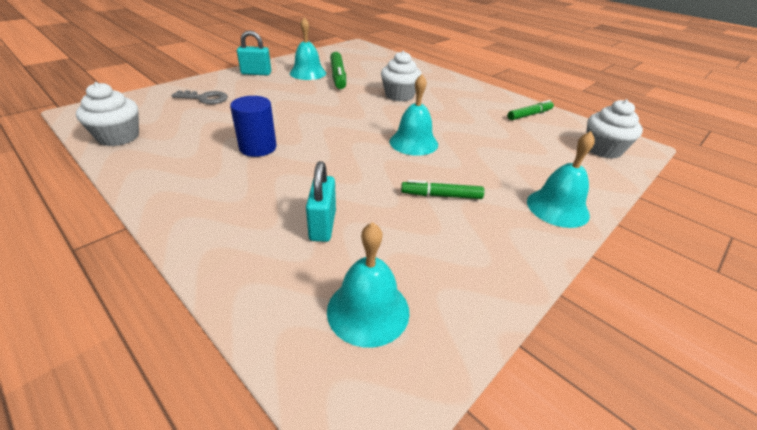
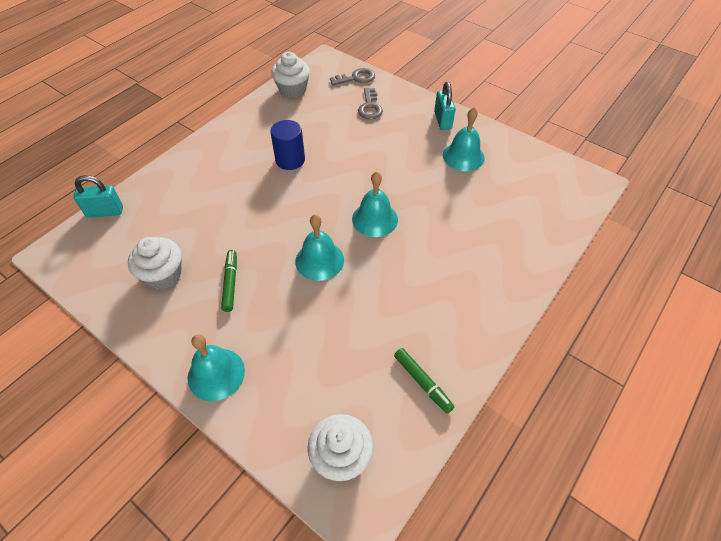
camera: 85 degrees right, 15 degrees up
(145, 99) = (356, 78): none -> grey key
(322, 225) = (192, 215): turquoise padlock -> turquoise padlock (105, 212)
(338, 76) = (466, 182): green marker -> none
(368, 310) = (115, 248): turquoise bell -> turquoise bell (375, 219)
(399, 95) = (432, 241): white cupcake -> white cupcake (163, 275)

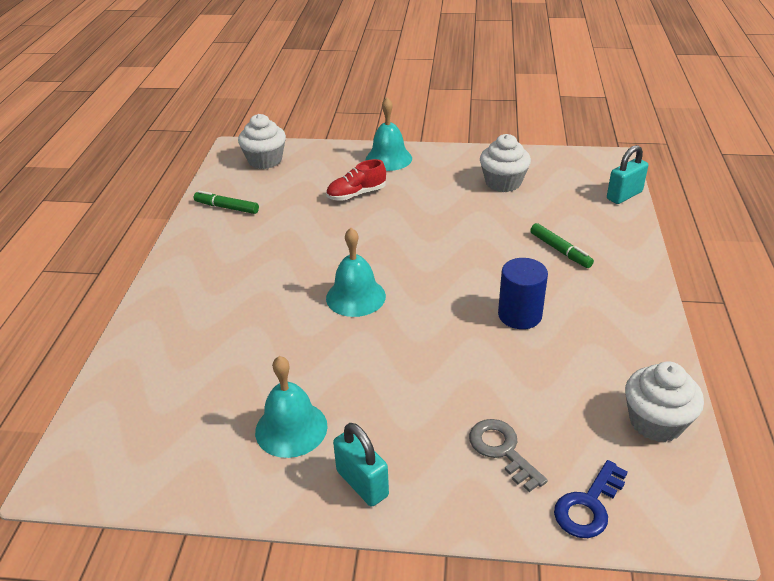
camera: 150 degrees right, 15 degrees down
(230, 283) = (441, 199): green marker -> green marker (560, 250)
(292, 331) = (356, 194): none -> red shoe
(319, 260) = (380, 242): turquoise bell -> none
(356, 78) = (588, 506): grey key -> blue key

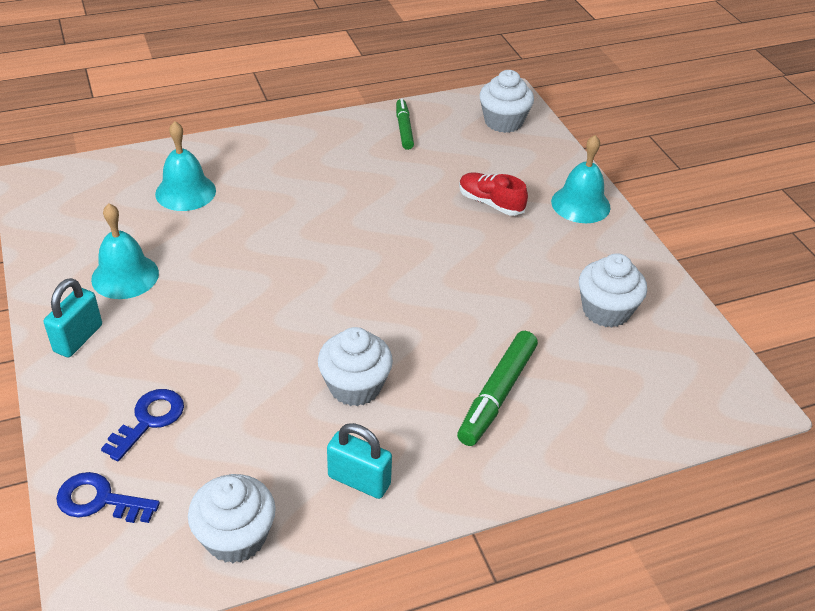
camera: 60 degrees right, 5 degrees up
(355, 297) = (317, 258): turquoise bell -> turquoise bell (185, 192)
(502, 450) = (149, 420): grey key -> blue key
(520, 315) = (355, 386): blue cylinder -> white cupcake
(560, 250) = (497, 394): green marker -> green marker, size x1.51
(624, 195) = (669, 434): turquoise padlock -> turquoise padlock (359, 480)

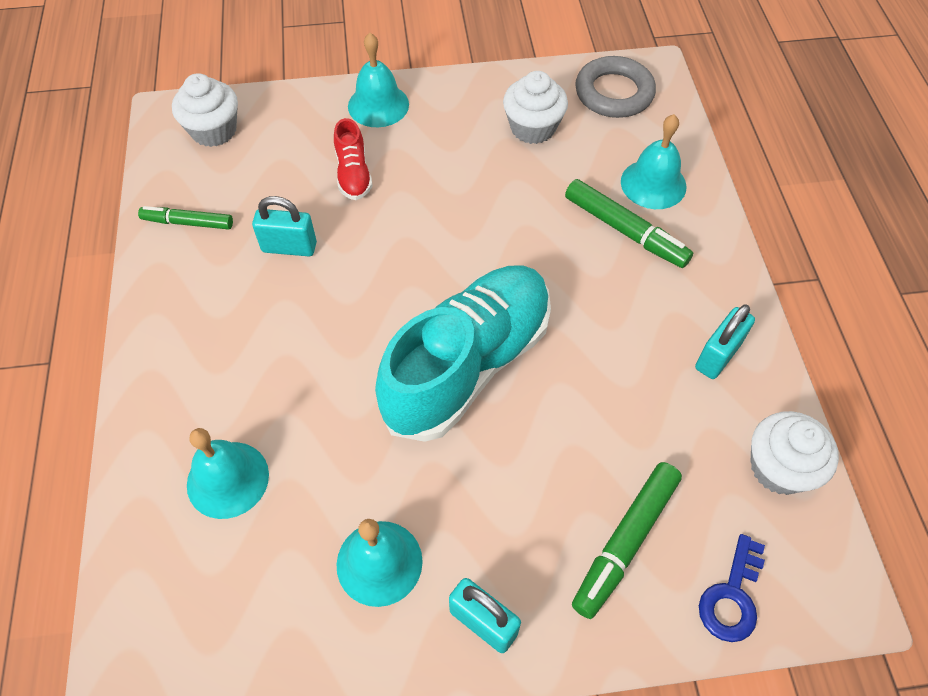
camera: 75 degrees left, 15 degrees up
(149, 420) = (625, 542): blue key -> green marker
(308, 300) = (468, 365): none -> turquoise shoe
(355, 386) = (601, 340): white cupcake -> none
(398, 182) = (289, 247): none -> turquoise padlock
(490, 203) = (353, 174): red shoe -> red shoe turned 60 degrees counterclockwise
(572, 414) = (653, 184): none -> turquoise bell
(693, 370) = (614, 93): none -> grey ring

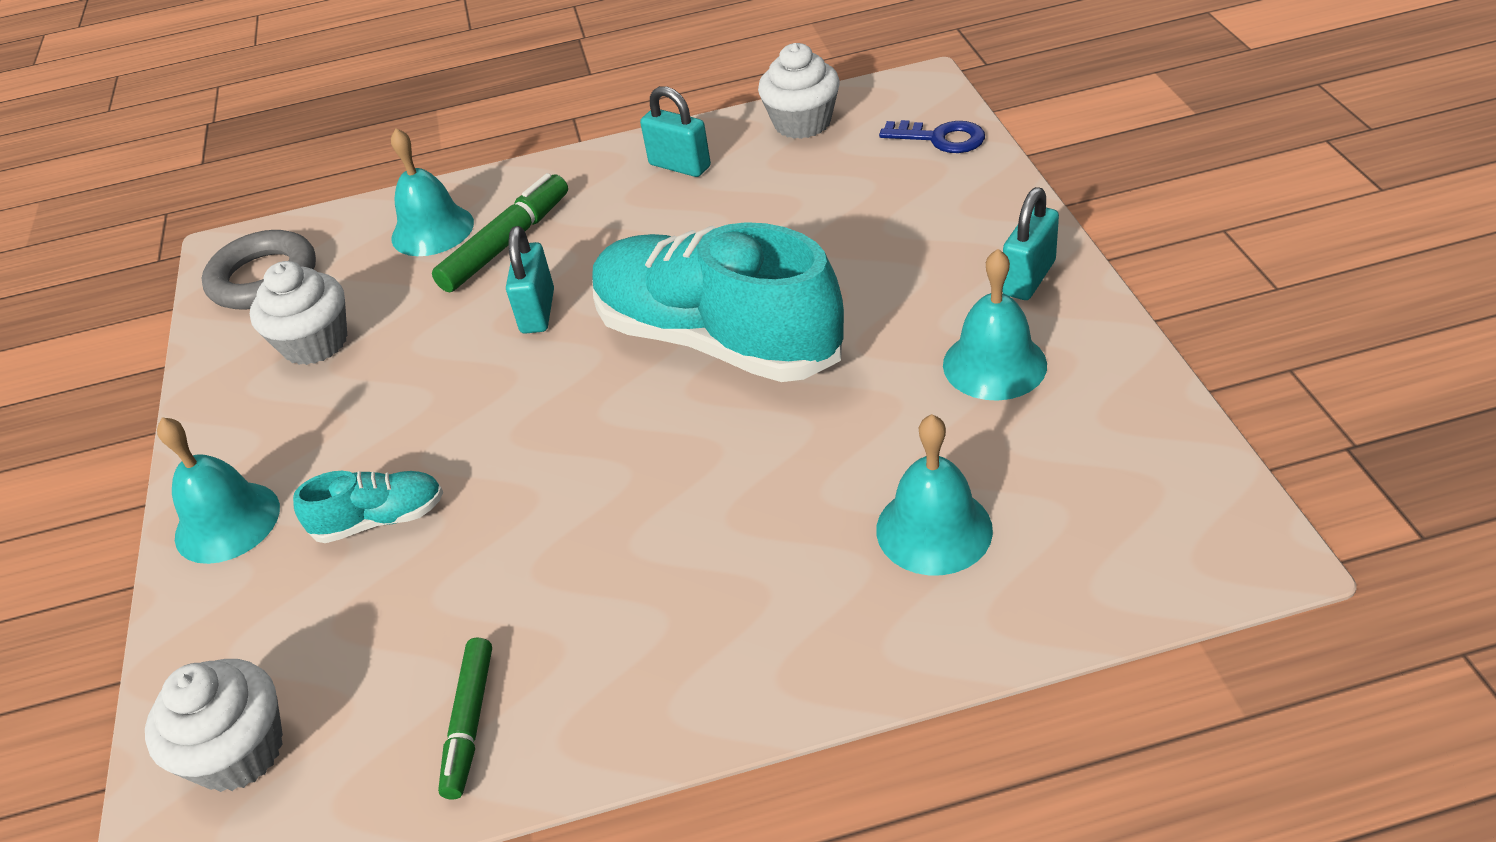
camera: 90 degrees left, 15 degrees down
(289, 247) = (528, 564): turquoise padlock -> turquoise padlock (537, 311)
(353, 174) = (380, 520): red shoe -> turquoise shoe
(625, 542) = (908, 201): green marker -> none

